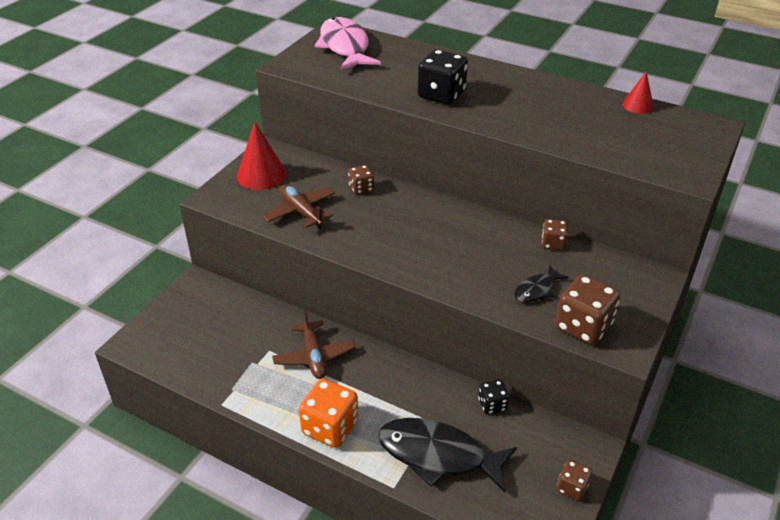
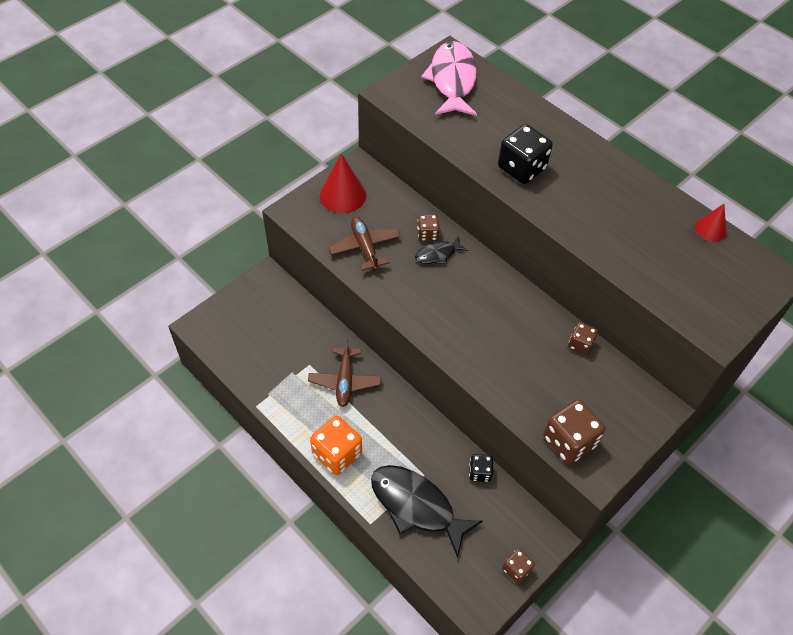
camera: 15 degrees right, 15 degrees up
(537, 290) = (544, 391): black fish -> black fish (437, 254)

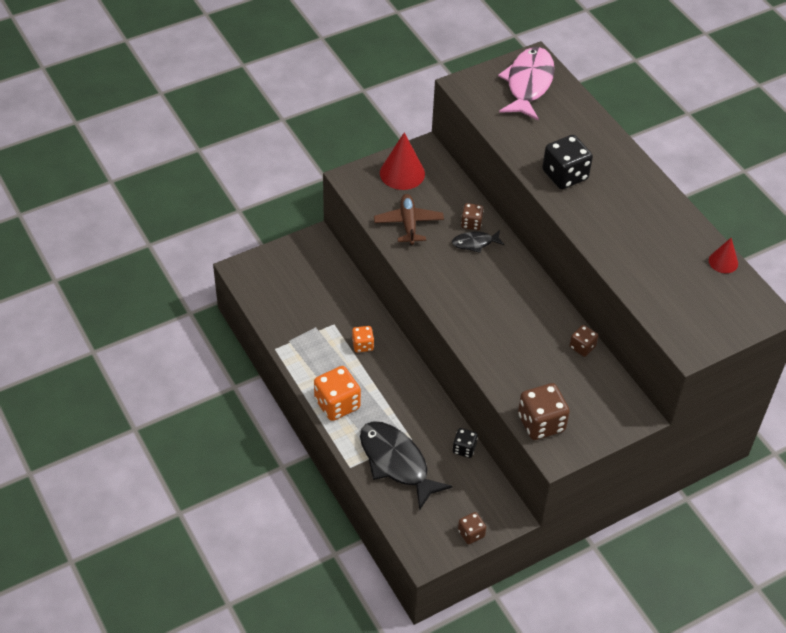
camera: 15 degrees right, 5 degrees down
(345, 381) = (362, 345): brown plane -> orange dice

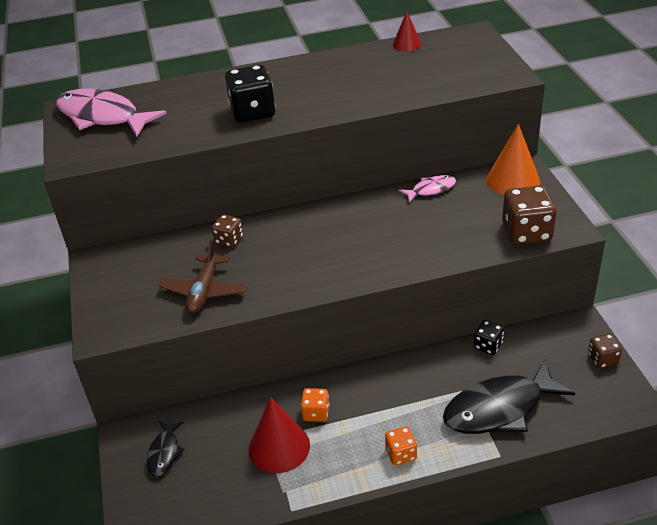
camera: 70 degrees left, 10 degrees down
(337, 404) = (401, 454): orange dice -> orange dice, size x0.55
(402, 173) = (120, 284): red cone -> red cone (279, 447)
(408, 223) = (204, 291): brown plane -> brown plane turned 90 degrees counterclockwise
(475, 243) = (259, 242): black fish -> black fish (164, 453)
(582, 347) = (431, 189): brown dice -> pink fish
(617, 407) = (513, 180): none -> orange cone

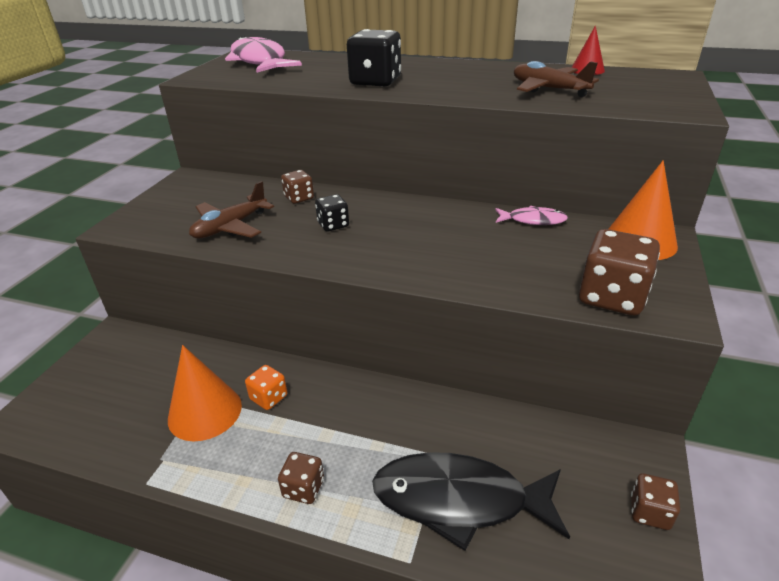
camera: 30 degrees right, 5 degrees down
(164, 453) = (118, 365): black fish -> none
(279, 447) = (205, 412): red cone -> orange cone
(400, 79) = (548, 89): none -> brown plane
(401, 454) = (303, 488): orange dice -> brown dice
(488, 345) = (506, 419): black dice -> black dice (333, 225)

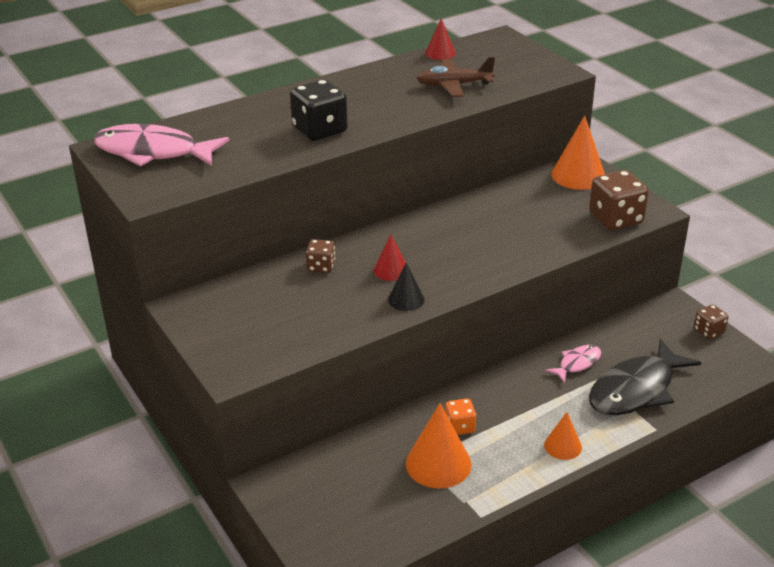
camera: 50 degrees left, 0 degrees up
(230, 227) = (322, 317): brown plane -> none
(298, 249) = (406, 299): none -> black cone
(303, 488) = (563, 446): brown dice -> orange cone
(333, 225) = (391, 270): black dice -> red cone
(533, 220) = (503, 193): pink fish -> pink fish (577, 363)

